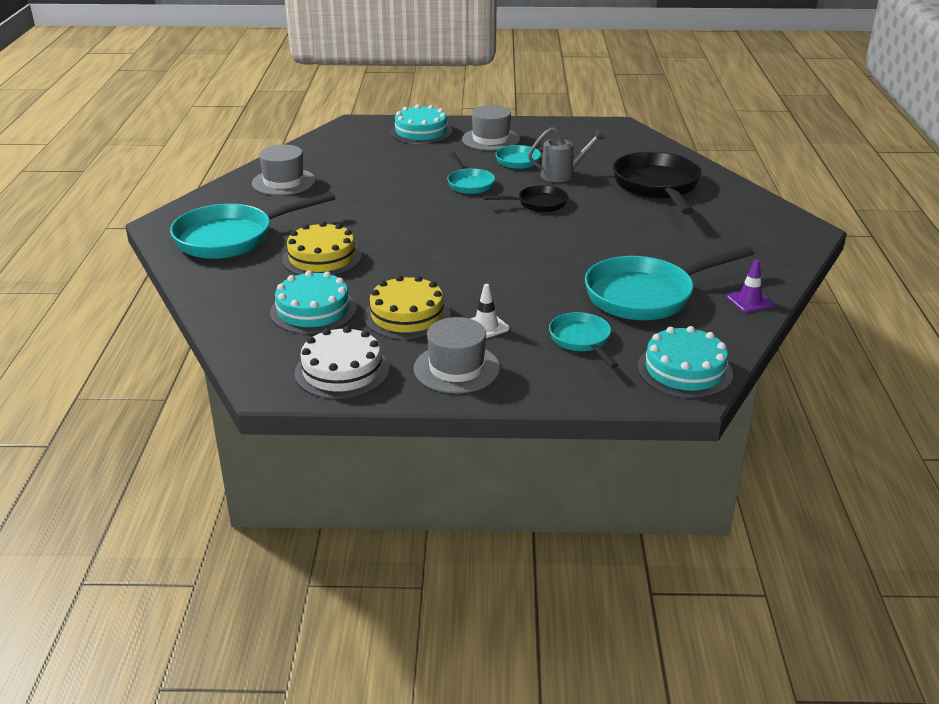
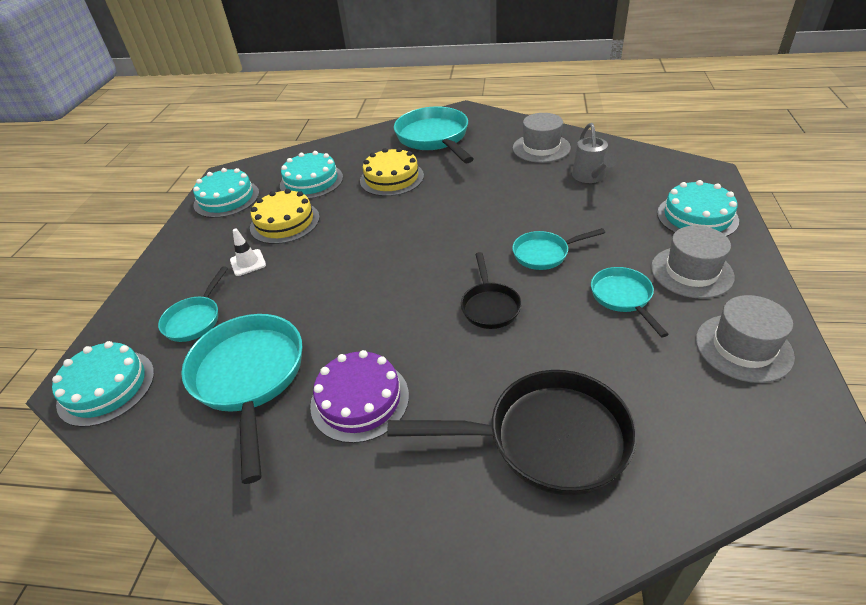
camera: 100 degrees right, 10 degrees up
(342, 371) = (226, 199): white cake -> turquoise cake
(456, 368) = (198, 248): grey hat -> grey hat (743, 347)
(562, 175) = (580, 334): grey watering can -> grey watering can (590, 177)
(582, 340) = (195, 319): turquoise pan -> turquoise pan turned 120 degrees clockwise
(650, 246) = (359, 400): none -> purple cake
(749, 301) = (193, 480): purple traffic cone -> none

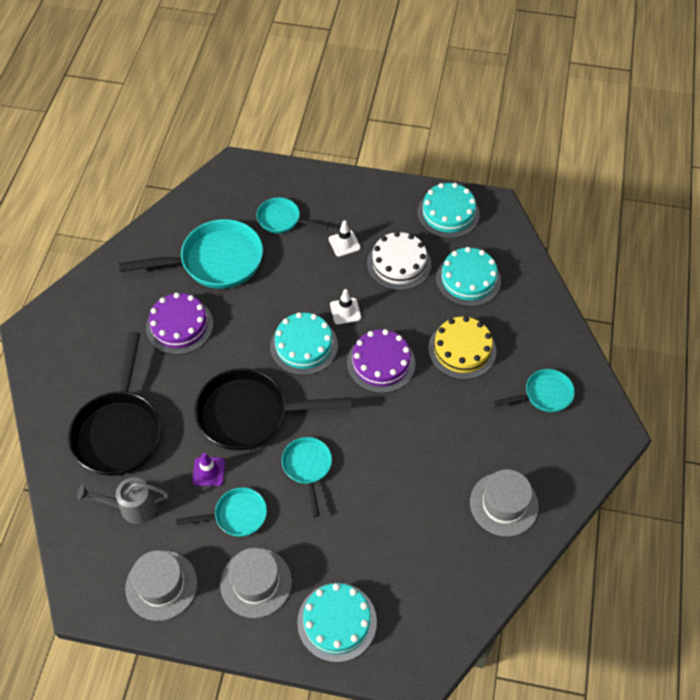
camera: 90 degrees right, 15 degrees up
(106, 387) = (227, 184): turquoise cake -> turquoise cake (304, 346)
(285, 222) = (399, 264): yellow cake -> white cake
(343, 251) = (345, 311): none -> white traffic cone
(409, 221) = (381, 363): none -> purple cake
(434, 138) = (544, 395): turquoise pan -> turquoise pan, size x0.54
(490, 306) = (250, 414): black pan -> black pan, size x1.84
(577, 330) = (208, 471): none -> purple traffic cone
(590, 177) = (430, 540): grey watering can -> grey watering can (132, 507)

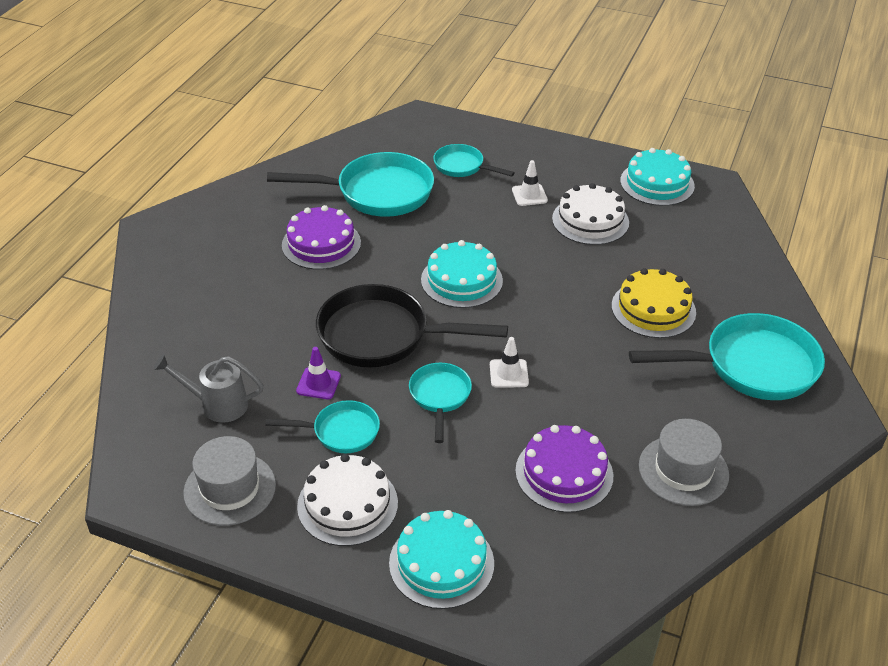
camera: 10 degrees right, 15 degrees down
(119, 430) = (224, 329): black pan -> none
(256, 582) = (347, 504): grey hat -> white cake
(345, 311) = (518, 255): white traffic cone -> white traffic cone (508, 373)
(381, 363) = (551, 308): purple cake -> purple cake (564, 473)
(468, 279) = (671, 244): turquoise cake -> none
(544, 395) = (751, 366): turquoise pan -> turquoise pan, size x1.84

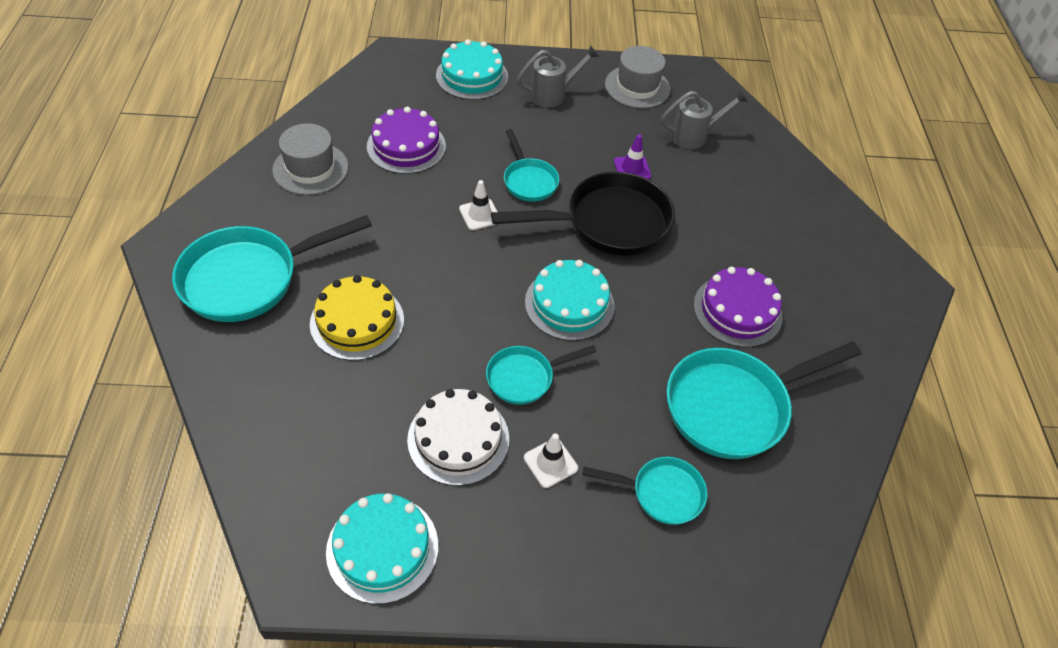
camera: 155 degrees right, 10 degrees up
(341, 432) = (589, 137): turquoise pan -> turquoise pan (525, 377)
(347, 504) = (553, 94): white cake -> grey watering can

